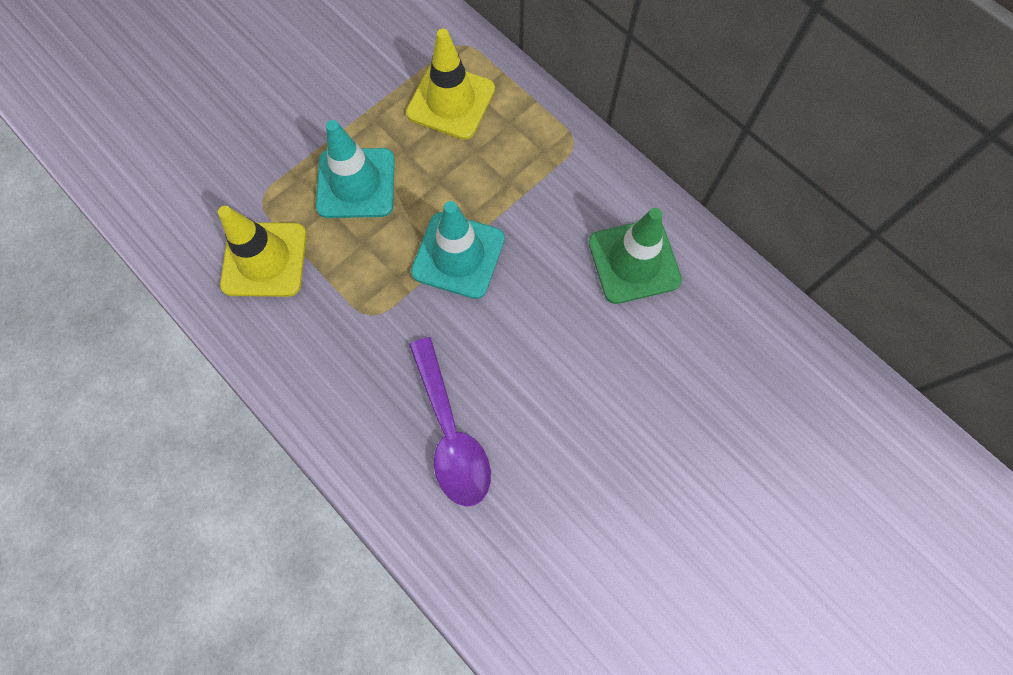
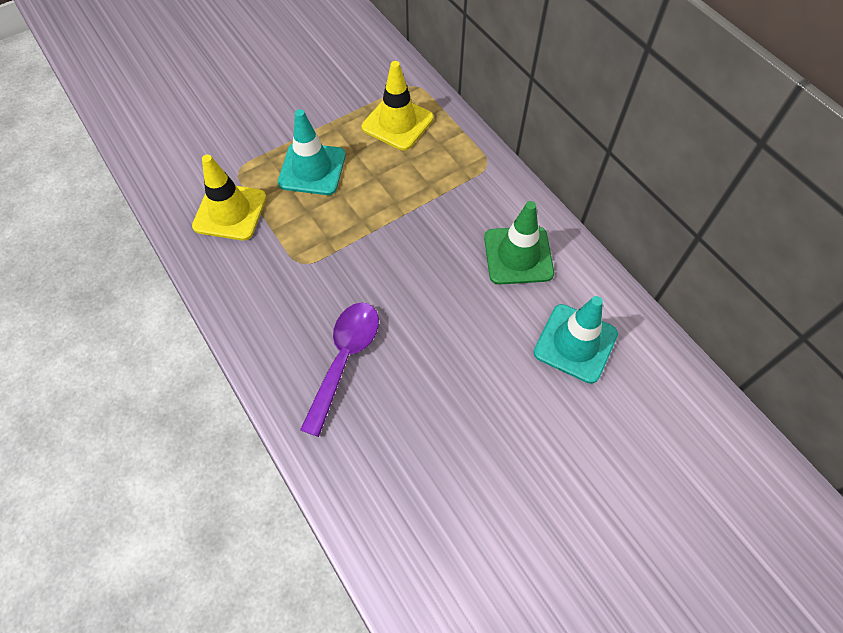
camera: 10 degrees right, 10 degrees down
(451, 433) = (344, 359): purple spoon -> purple spoon turned 150 degrees counterclockwise
(458, 255) = (379, 231): turquoise traffic cone -> turquoise traffic cone (575, 343)

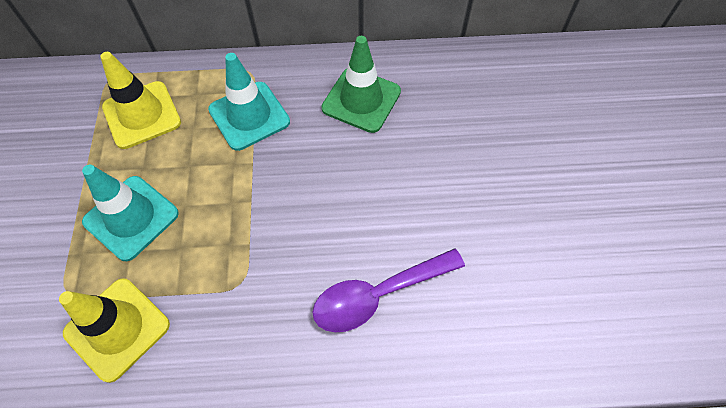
camera: 60 degrees left, 0 degrees up
(344, 359) = (378, 295): purple spoon -> purple spoon turned 75 degrees counterclockwise
(575, 343) = (469, 106): turquoise traffic cone -> turquoise traffic cone (249, 116)

